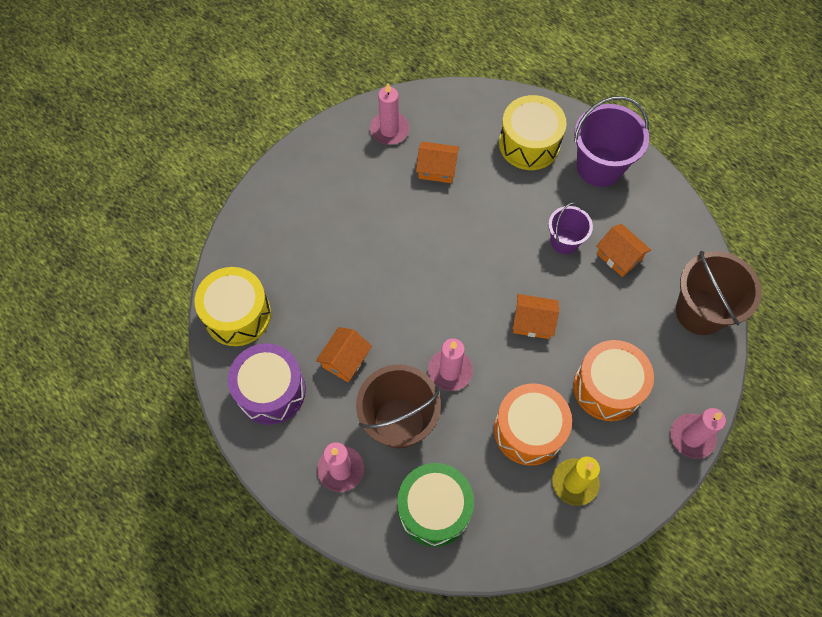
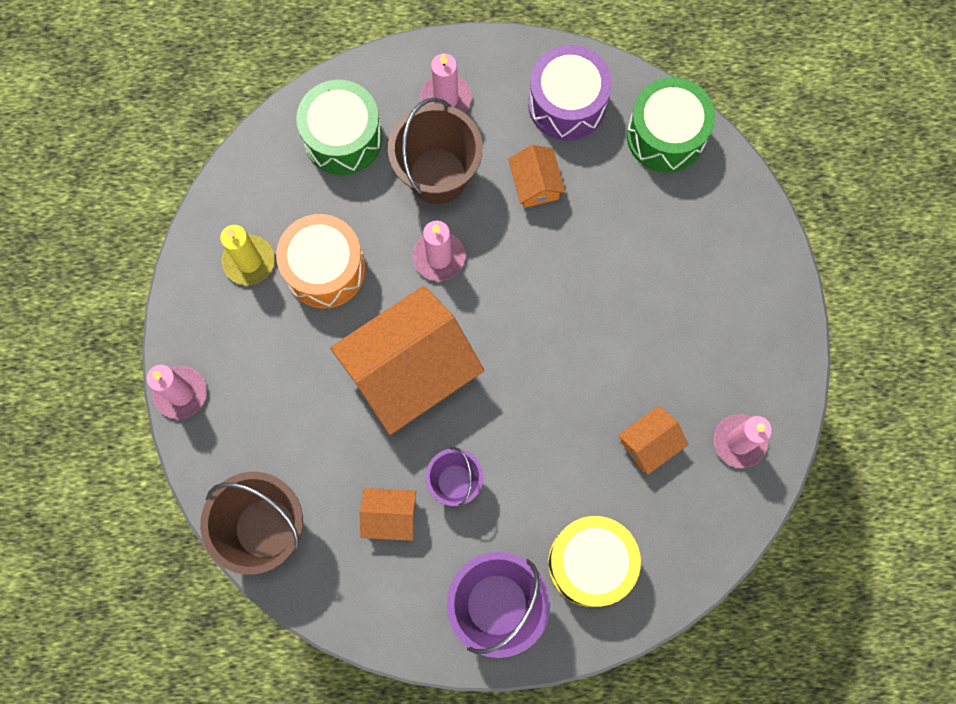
camera: 135 degrees right, 10 degrees up
(237, 315) = (666, 135): yellow drum -> green drum
(533, 322) = (410, 370): orange house -> orange house, size x2.18
(607, 387) = (290, 370): orange drum -> none

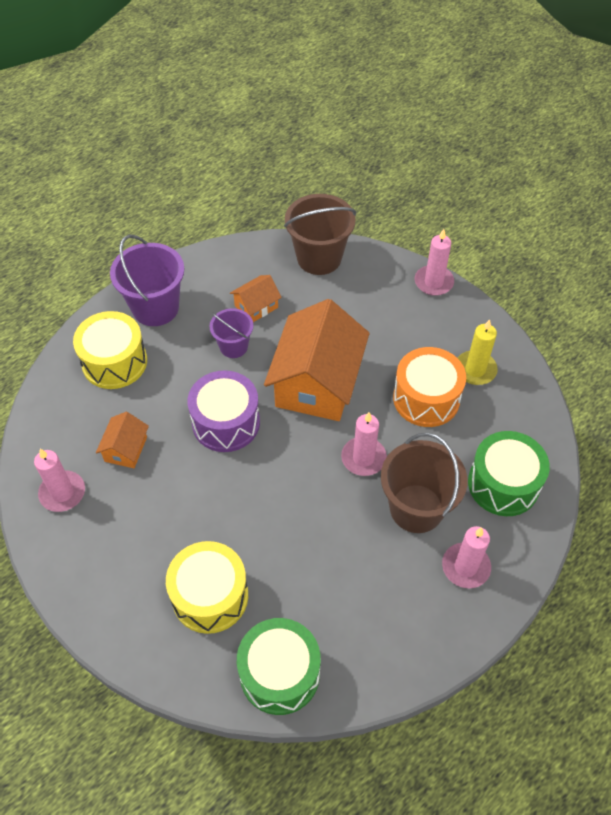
camera: 140 degrees right, 20 degrees down
(535, 184) = (345, 556): orange house -> none
(567, 104) = (377, 636): purple drum -> purple drum (226, 422)
(674, 238) = (210, 596): none -> yellow drum

